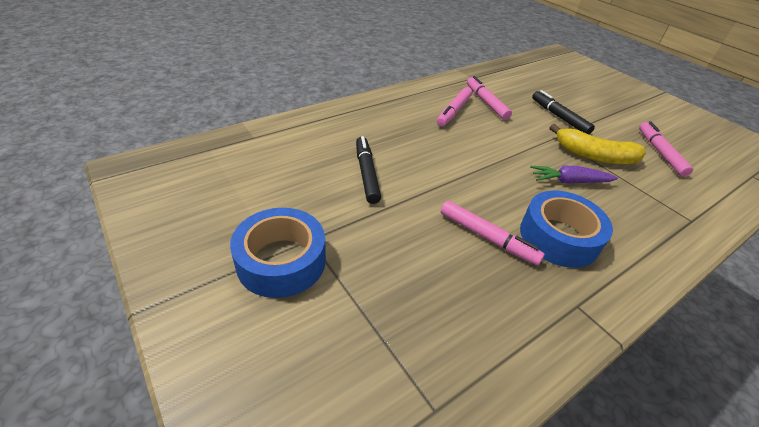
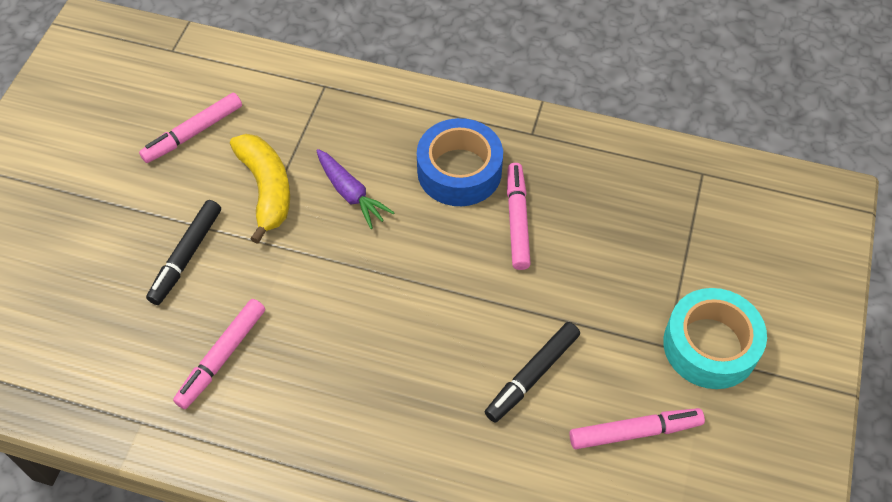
camera: 125 degrees left, 15 degrees up
(281, 261) = (710, 346): blue tape -> turquoise tape
(453, 111) = (292, 380): pink marker -> pink marker (635, 432)

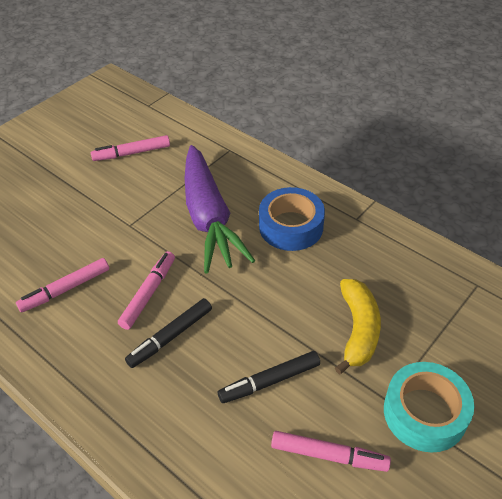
camera: 25 degrees right, 10 degrees down
(186, 256) = (83, 221): black marker -> black marker (170, 337)
(266, 189) = (156, 198): yellow banana -> yellow banana (358, 330)
(350, 193) = (208, 217): purple carrot -> purple carrot, size x2.16
(517, 220) = (315, 271): pink marker -> pink marker (148, 293)

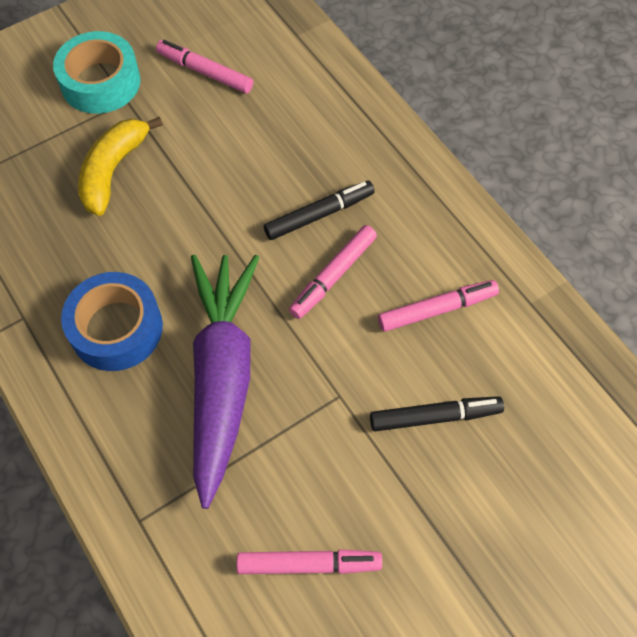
camera: 165 degrees left, 15 degrees up
(269, 381) = (230, 143): black marker -> black marker (435, 416)

